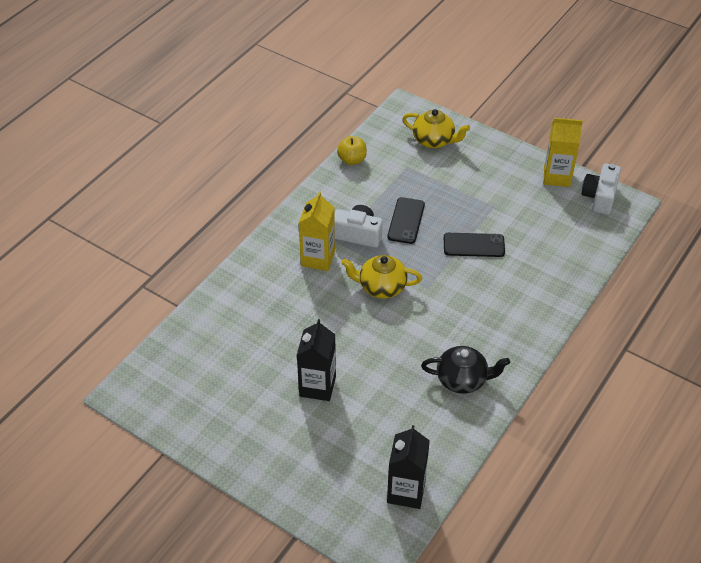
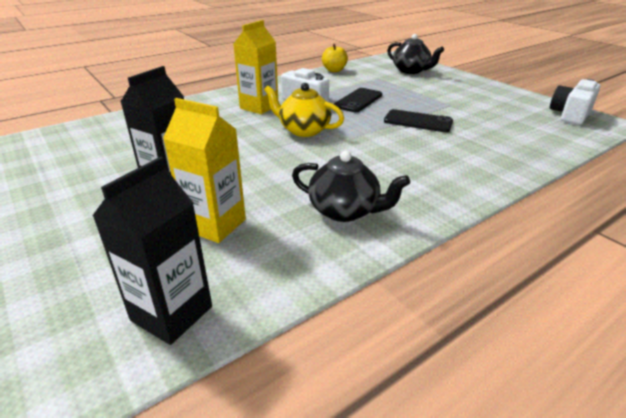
camera: 20 degrees right, 15 degrees down
(434, 140) = (411, 71): yellow teapot -> black teapot
(557, 177) = (524, 99): yellow carton -> yellow carton (215, 225)

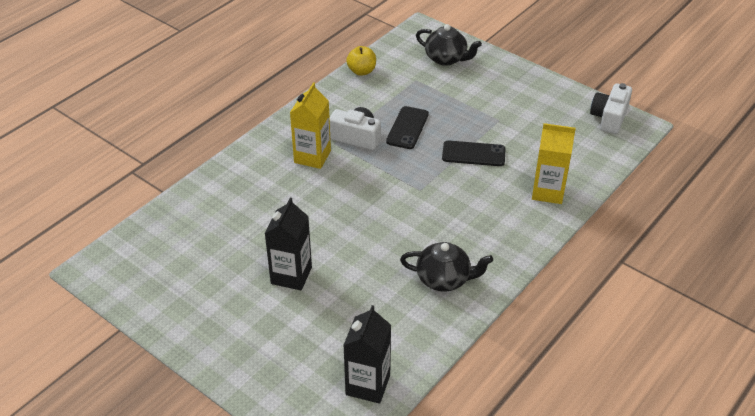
camera: 15 degrees left, 10 degrees up
(215, 225) = (354, 312): yellow carton -> yellow carton (548, 192)
(303, 130) = (372, 186): yellow teapot -> none

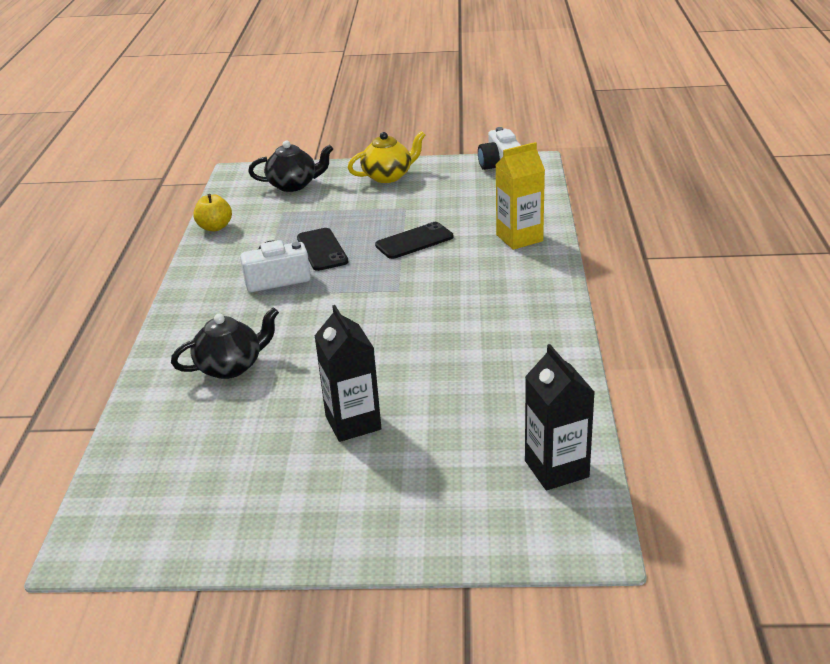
camera: 35 degrees left, 10 degrees down
(312, 157) = (247, 315): yellow carton -> none
(444, 279) = (514, 345): black teapot -> black teapot (231, 366)
(518, 84) = (388, 176): none -> yellow teapot

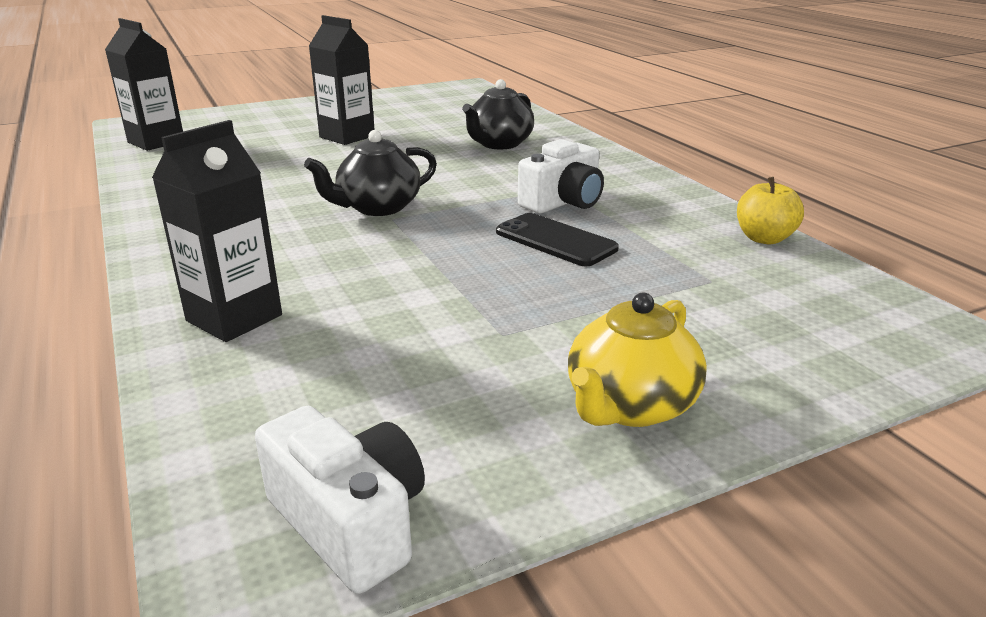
camera: 150 degrees right, 5 degrees down
(294, 185) = (790, 334): black teapot -> black teapot (377, 208)
(414, 241) = (425, 277): black phone -> none
(519, 238) = (234, 318): yellow carton -> black carton

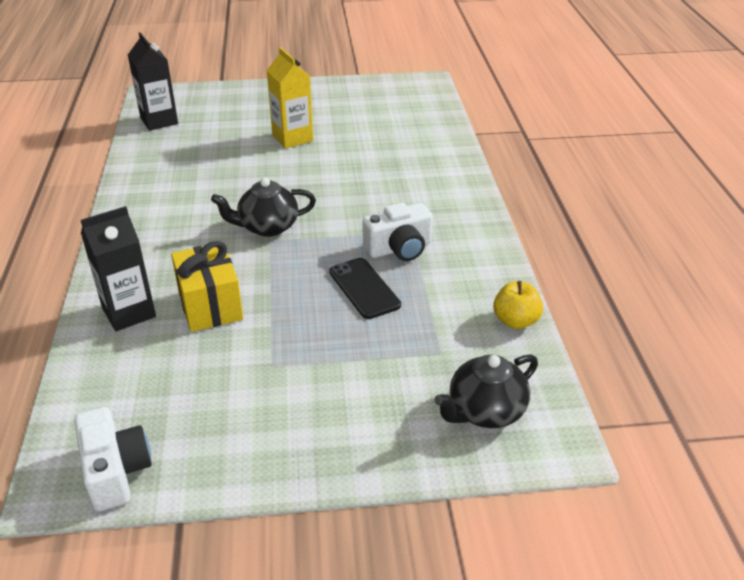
camera: 20 degrees right, 10 degrees up
(347, 136) = (292, 138): black carton -> yellow carton
(358, 290) = (210, 306): none -> yellow gift
(499, 144) = (399, 169): black teapot -> black teapot (485, 411)
(629, 406) = (304, 441): yellow teapot -> none

